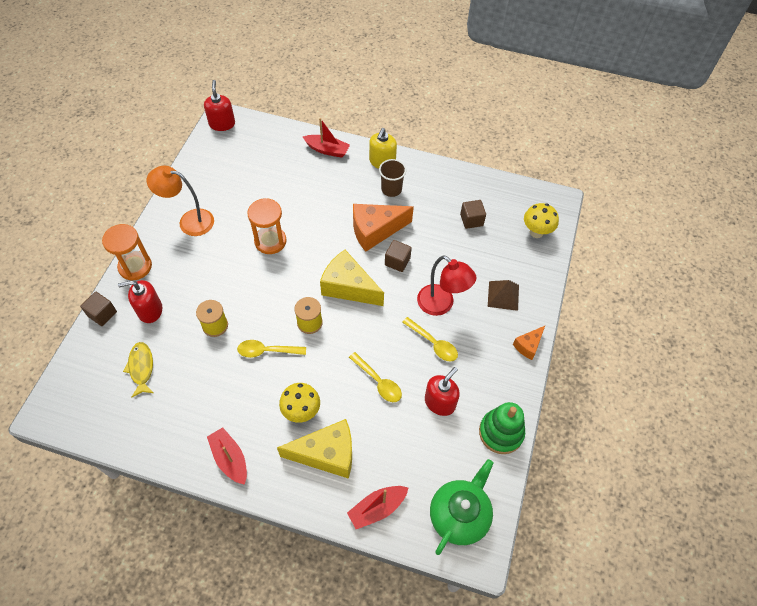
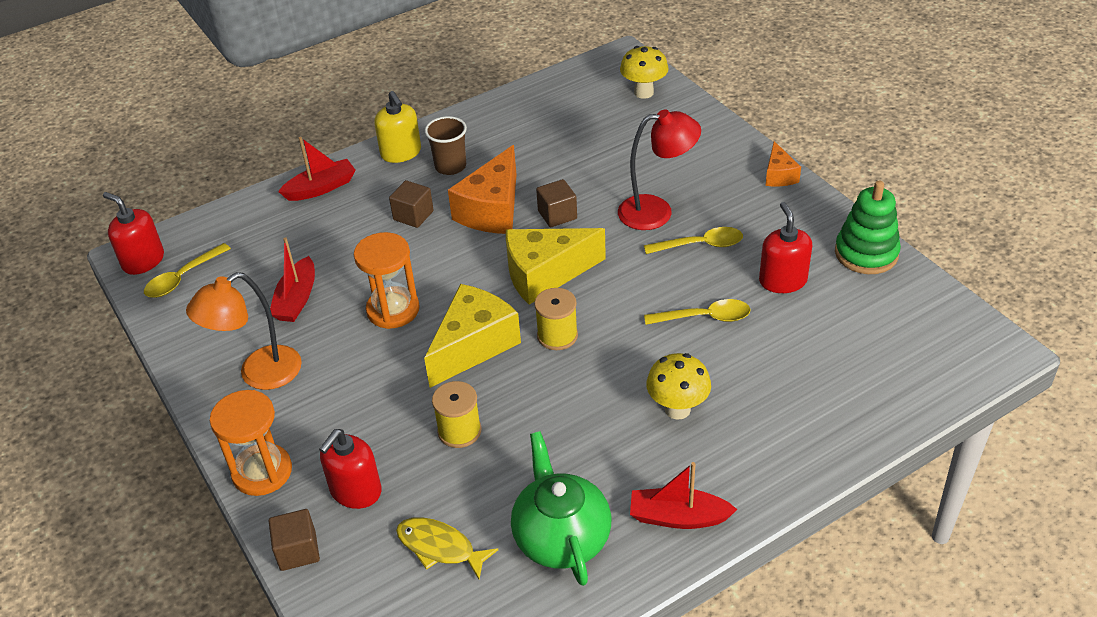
camera: 45 degrees left, 15 degrees down
(267, 351) = (555, 398): yellow spoon -> yellow spoon (183, 278)
(327, 454) = (759, 416): yellow cheese -> yellow cheese (473, 346)
(377, 508) = (872, 407): red boat -> red boat (297, 299)
(459, 515) = (939, 341): green teapot -> green teapot (561, 537)
(471, 220) = (571, 129): brown cube -> brown cube (413, 215)
(503, 295) = (696, 159): brown pyramid -> none

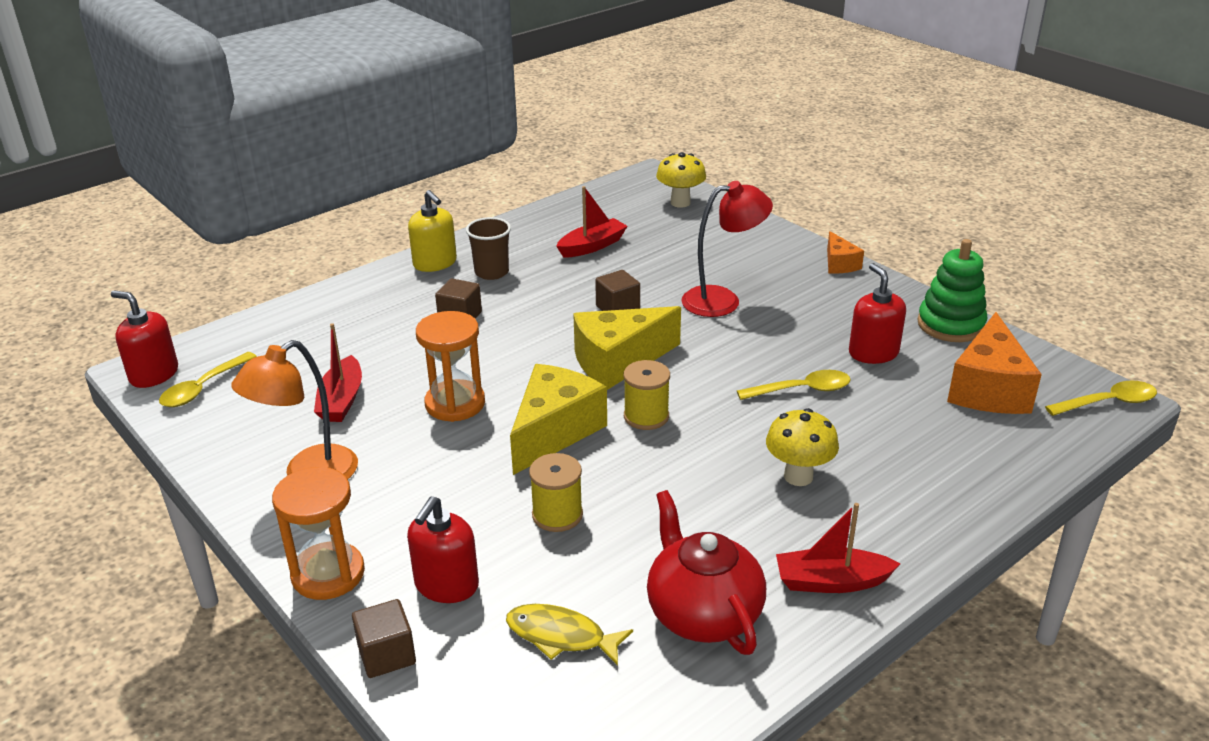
camera: 10 degrees left, 10 degrees down
(321, 188) = (351, 298): red boat -> red boat (592, 246)
(492, 210) = (546, 308): orange cheese -> orange cheese (988, 388)
(561, 537) = (702, 613): green teapot -> red teapot
(700, 245) = (777, 326): yellow spoon -> yellow spoon (1108, 403)

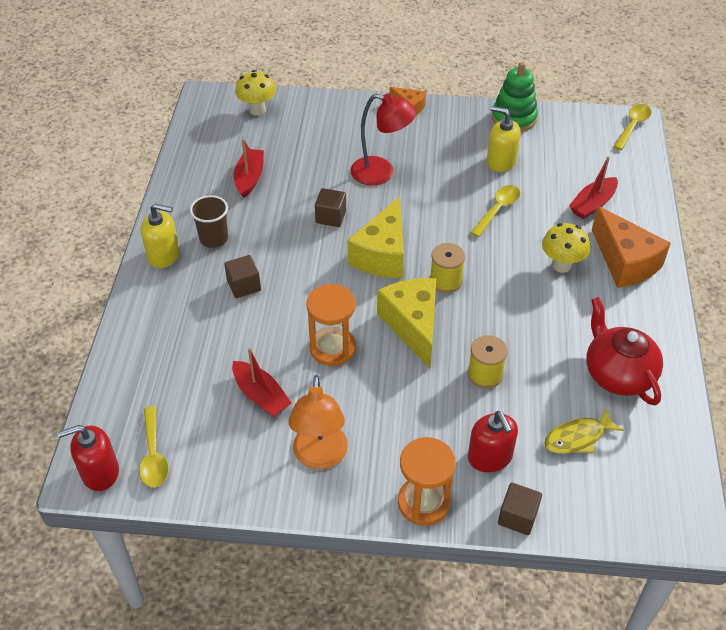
camera: 45 degrees left, 15 degrees up
(702, 613) = (617, 374): red teapot -> red teapot turned 45 degrees clockwise
(722, 300) = (381, 173): red lamp -> red lamp turned 75 degrees clockwise
(831, 581) = (645, 314): red boat -> red boat (592, 204)
(873, 353) = (501, 161): red soap dispenser -> yellow soap dispenser
(988, 388) = (577, 151): orange cheese -> orange cheese (624, 262)

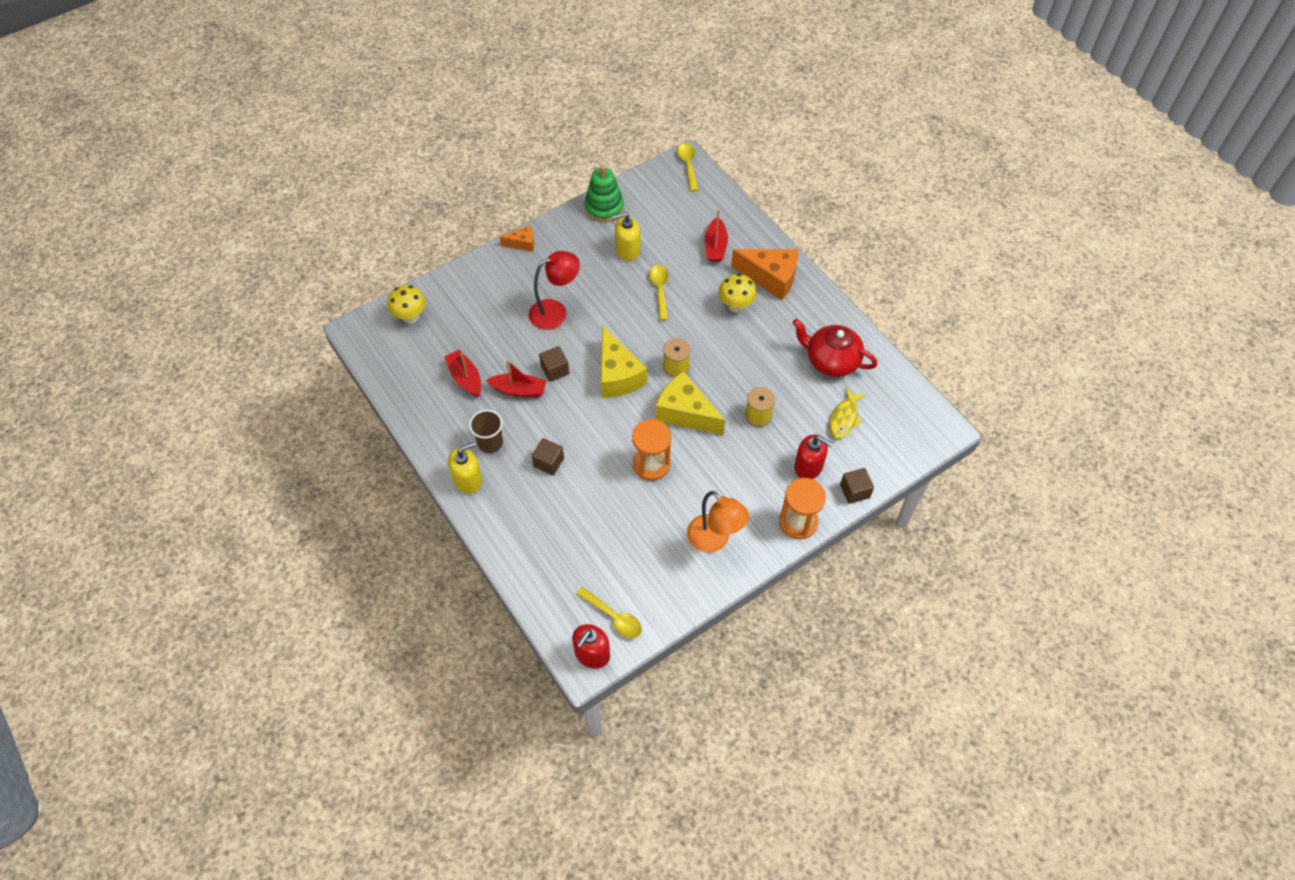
camera: 40 degrees left, 10 degrees up
(260, 395) = (639, 529): red boat -> red boat (519, 390)

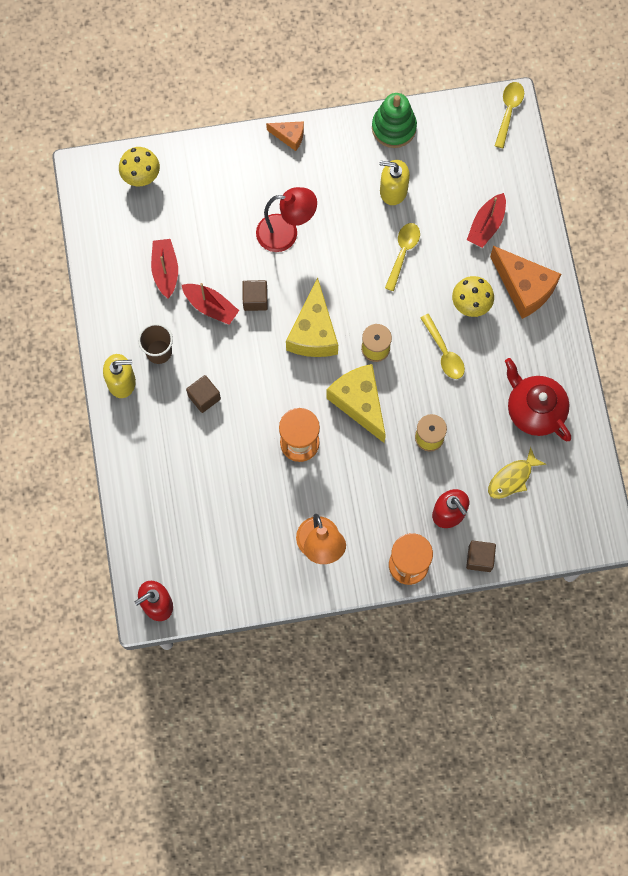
camera: 25 degrees right, 15 degrees up
(613, 617) = (192, 579): yellow spoon -> yellow spoon (444, 352)

